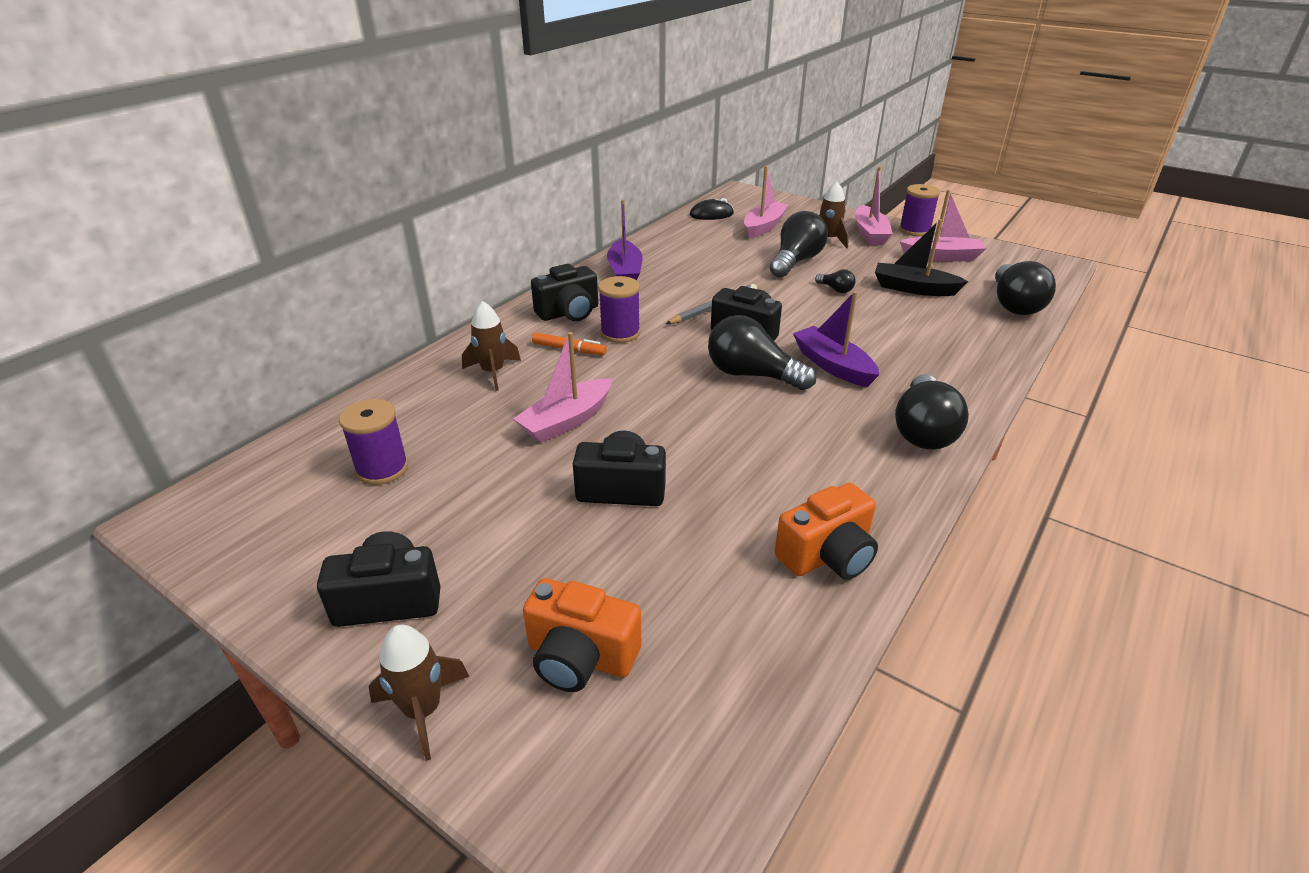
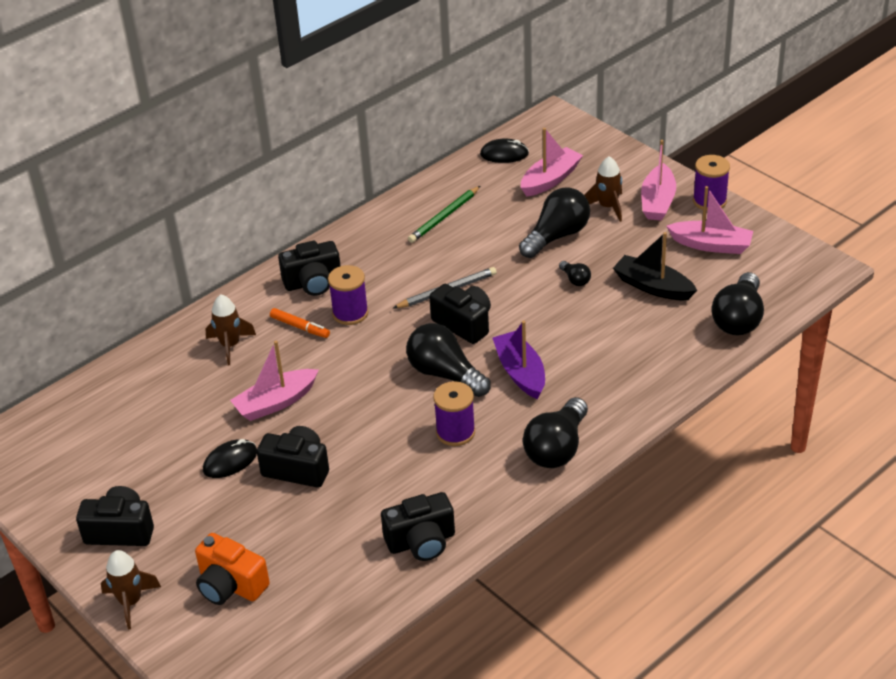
camera: 15 degrees right, 5 degrees up
(382, 469) = (129, 429): purple spool -> purple spool (455, 432)
(529, 490) = (230, 461): none -> black mouse
(625, 272) = (382, 233): purple boat -> none
(679, 256) = (444, 216): none -> green pencil
(827, 555) = (421, 541): orange camera -> black camera

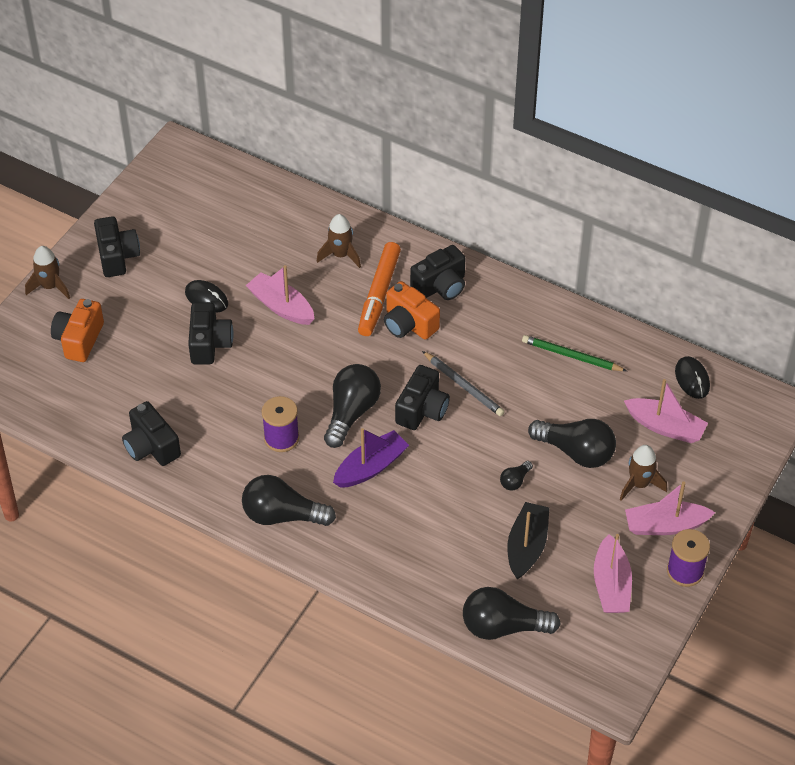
camera: 70 degrees right, 10 degrees up
(300, 327) = (379, 294): orange marker -> orange marker, size x1.84
(313, 283) = (440, 286): black camera -> black camera turned 90 degrees counterclockwise
(350, 313) = (409, 324): purple spool -> orange camera

